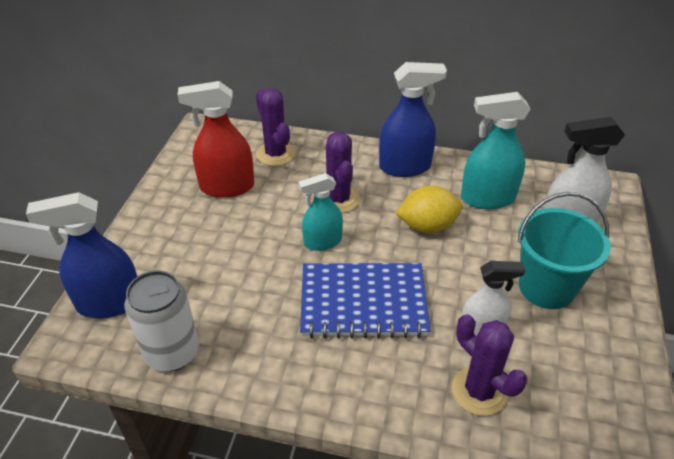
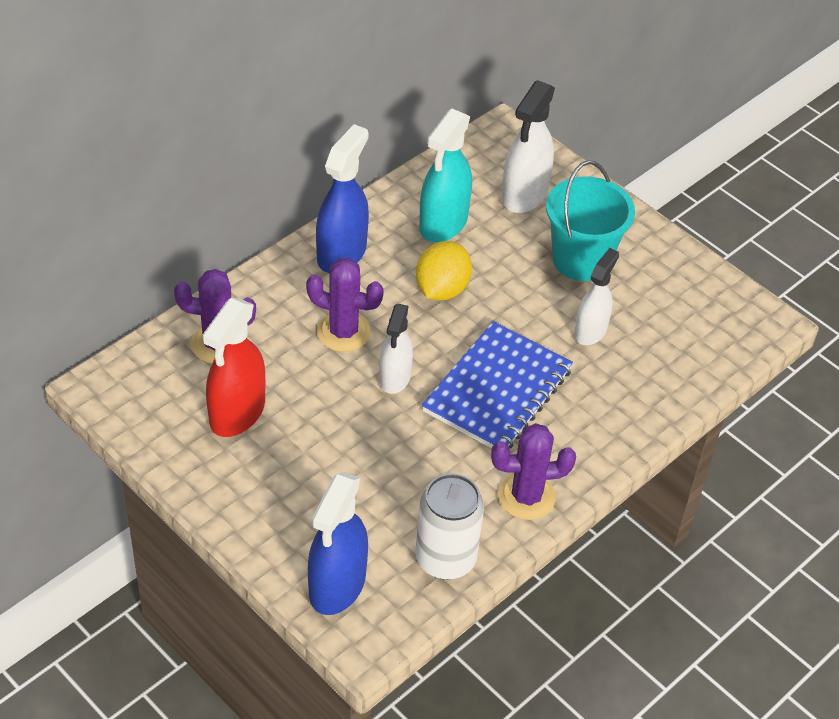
camera: 60 degrees left, 5 degrees up
(322, 242) = (394, 378): turquoise spray bottle -> white spray bottle
(479, 391) = (647, 371): purple cactus -> purple cactus (526, 497)

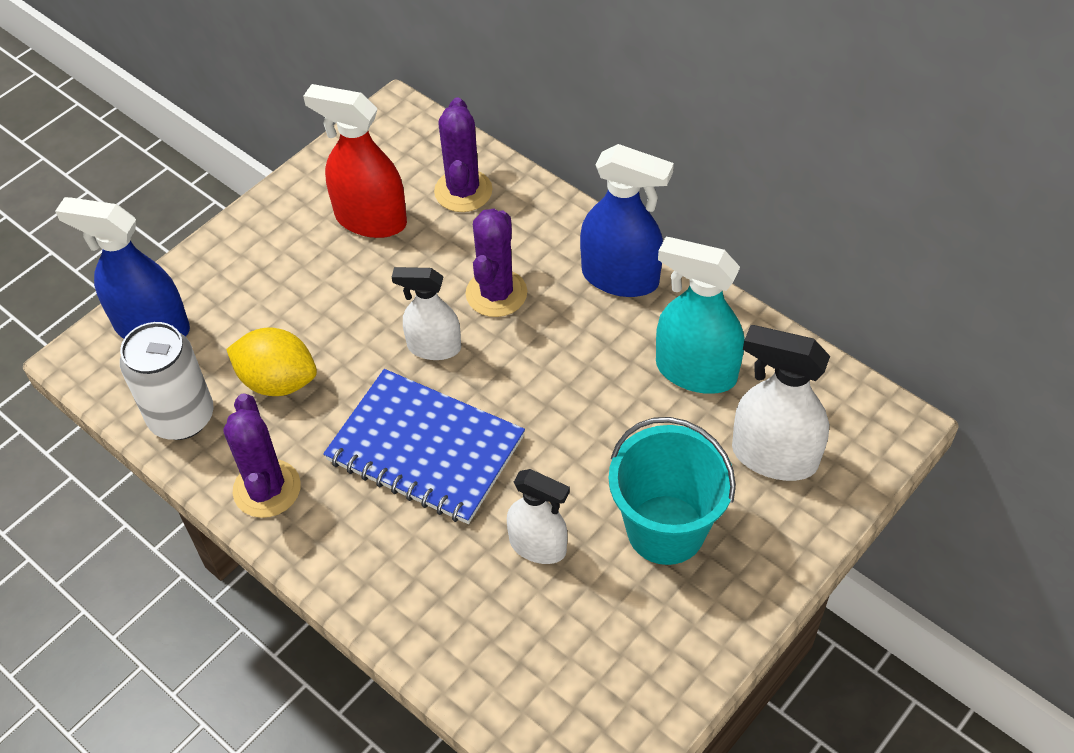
camera: 90 degrees right, 5 degrees up
(442, 289) = (581, 379): yellow lemon -> yellow lemon (278, 381)

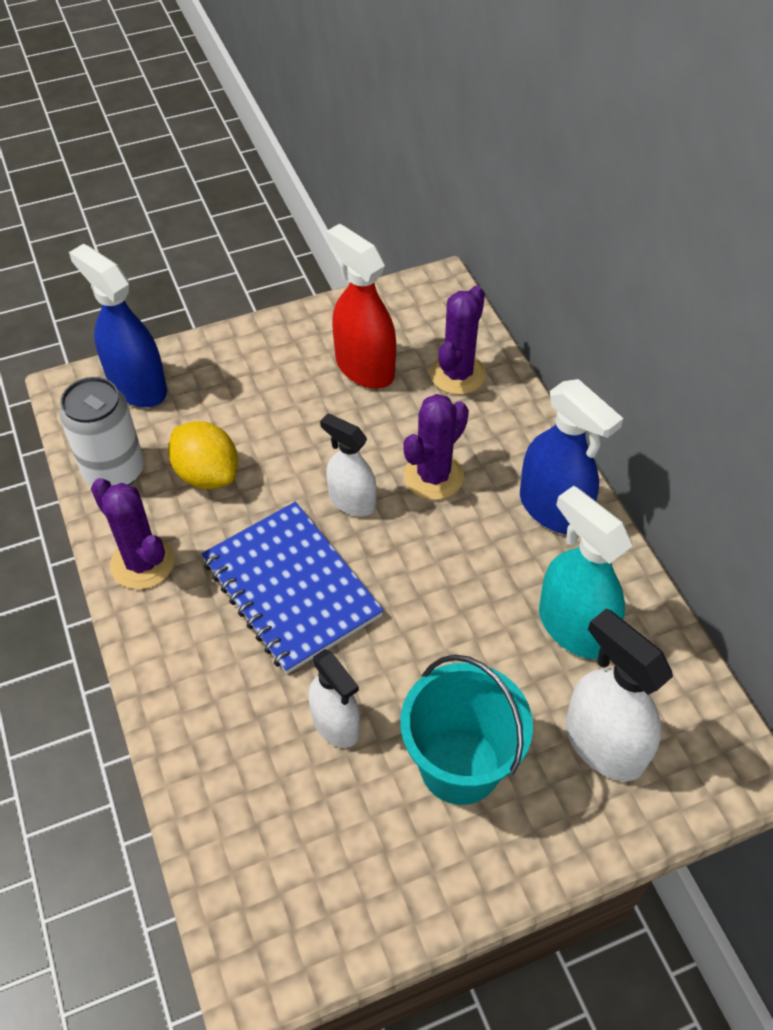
camera: 25 degrees right, 0 degrees up
(267, 489) = (142, 563): purple cactus -> purple cactus turned 60 degrees counterclockwise

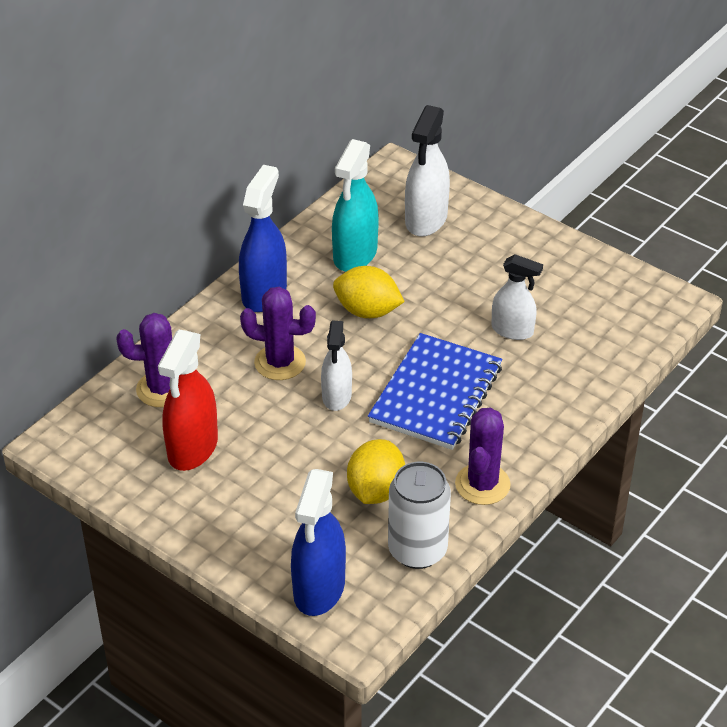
camera: 120 degrees left, 10 degrees down
(335, 724) = (512, 330): white spray bottle -> white spray bottle turned 90 degrees clockwise
(460, 765) = (490, 269): turquoise bucket -> none
(464, 590) = (367, 311): none -> yellow lemon

